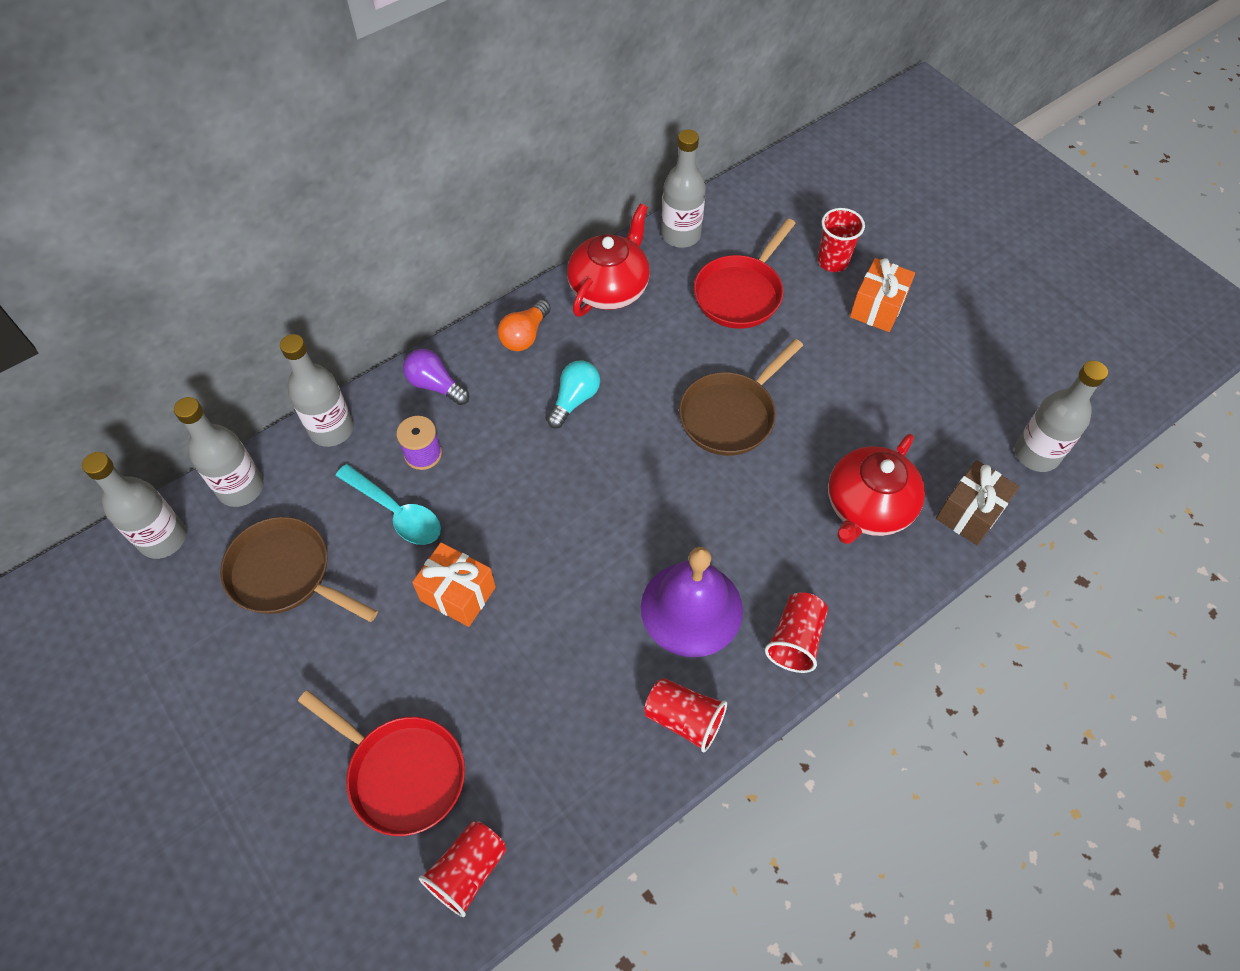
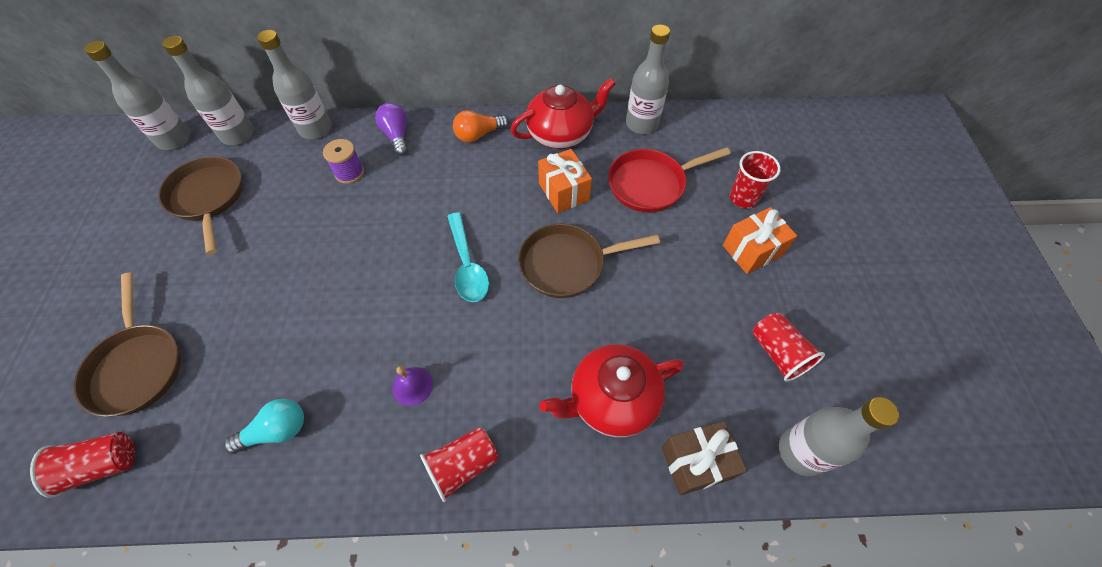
camera: 35 degrees right, 0 degrees up
(396, 512) = (300, 199): turquoise spoon -> turquoise spoon (467, 265)
(401, 773) = (137, 366): red pan -> brown pan
(458, 594) = (282, 272): orange gift -> orange gift (564, 192)
(574, 400) = (471, 192): turquoise light bulb -> turquoise light bulb (276, 431)
(684, 719) = (330, 466): red cup -> red cup (778, 353)
(691, 608) = (412, 386): purple bell -> purple bell, size x0.44

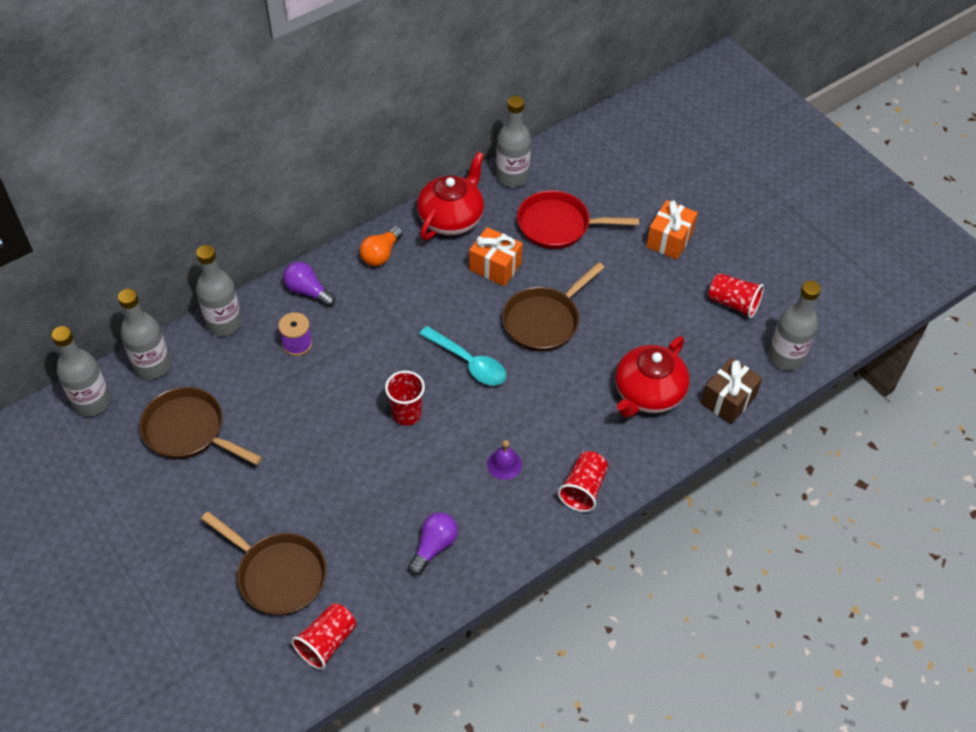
camera: 35 degrees left, 5 degrees down
(276, 431) = (434, 547): turquoise light bulb -> purple light bulb
(651, 184) = (558, 225): red pan -> red pan turned 60 degrees clockwise
(743, 198) = (636, 202): red cup -> red cup (406, 414)

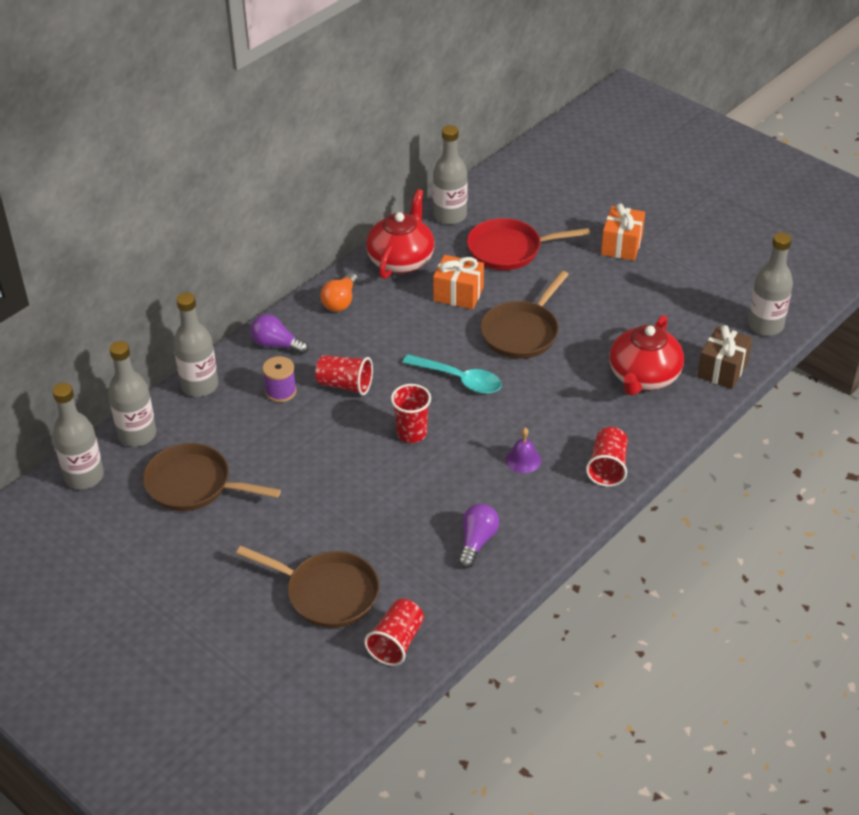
camera: 10 degrees left, 10 degrees down
(733, 303) = (700, 289): red cup -> red cup (345, 385)

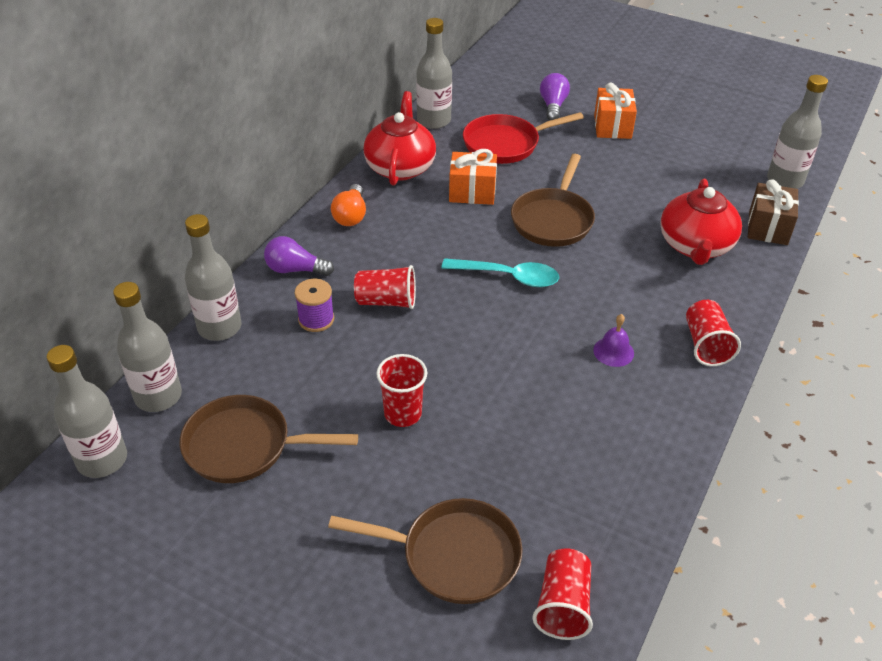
camera: 15 degrees left, 0 degrees up
(411, 433) = (480, 342): red cup -> red cup (403, 414)
(476, 542) = (604, 455): purple light bulb -> purple light bulb (553, 106)

